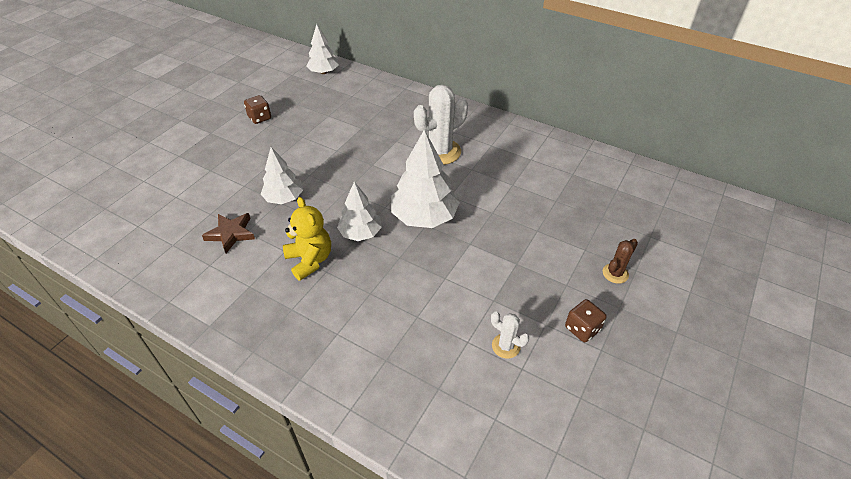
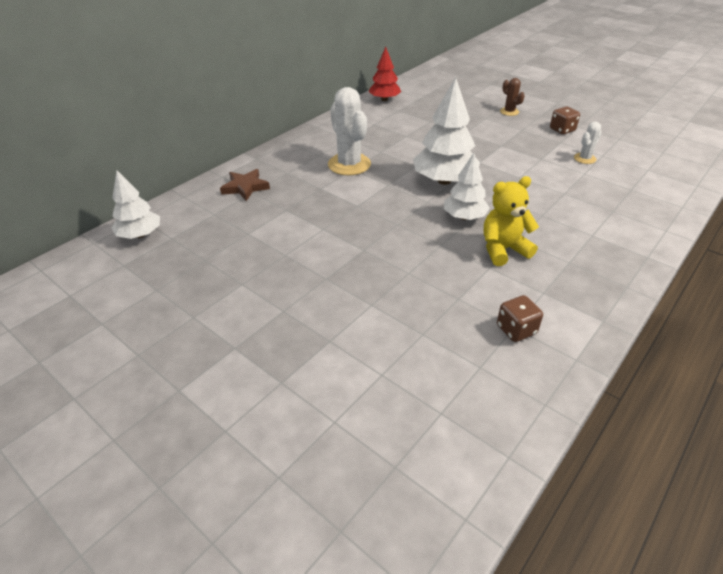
camera: 80 degrees left, 5 degrees down
(231, 234) = (461, 311): brown star -> brown star (245, 187)
(260, 118) = (222, 294): brown dice -> brown dice (516, 330)
(284, 198) = (403, 268): white tree -> none
(595, 161) = (384, 99): none -> red tree

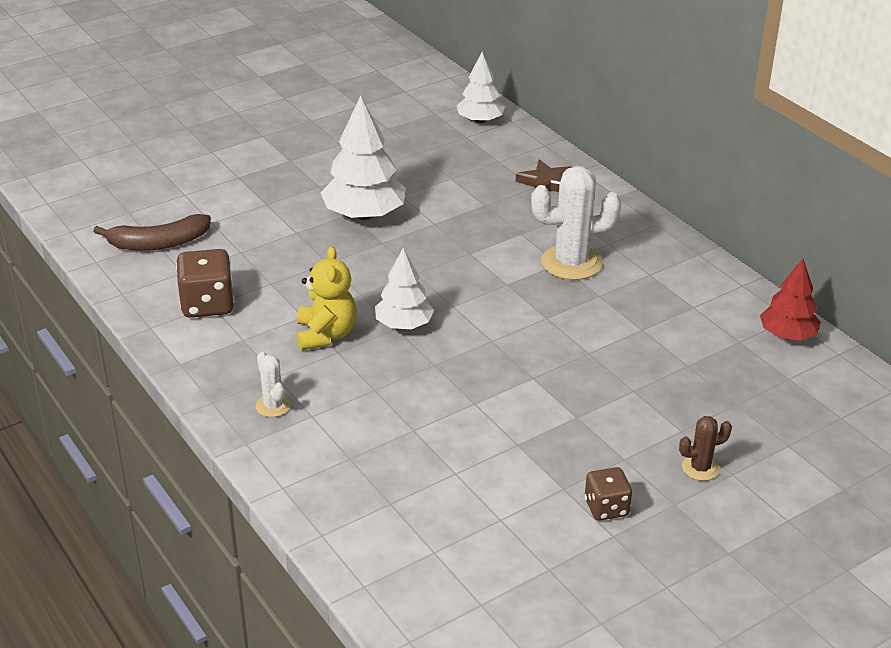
camera: 105 degrees right, 5 degrees down
(443, 407) = (158, 243): none -> brown banana
(444, 180) = (495, 331): white tree -> white tree (364, 215)
(516, 330) = (207, 304): brown dice -> brown dice, size x1.59
(584, 158) = (497, 492): white cactus -> white cactus (273, 406)

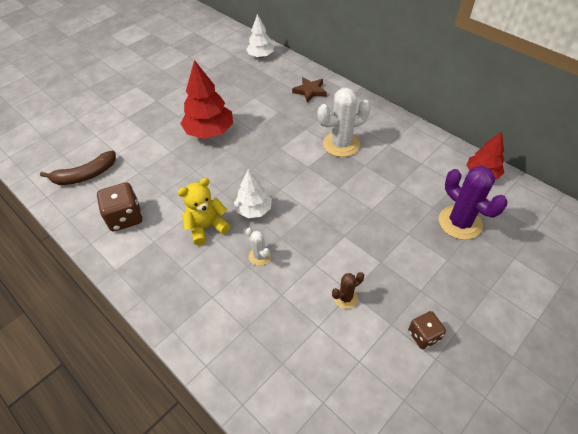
camera: 10 degrees left, 15 degrees up
(273, 406) = (184, 294): white cactus -> white cactus (259, 256)
(326, 335) = (206, 227): yellow teddy bear -> yellow teddy bear turned 105 degrees counterclockwise
(364, 215) = (209, 131): white tree -> red tree
(700, 468) = (469, 288): brown cactus -> brown cactus (345, 298)
(721, 390) = (460, 222): none -> purple cactus

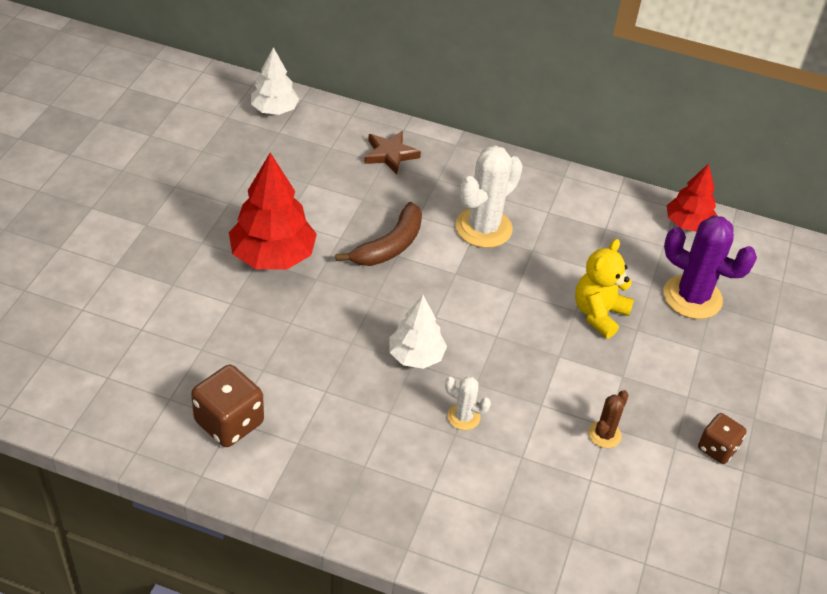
camera: 30 degrees left, 5 degrees down
(85, 175) = (114, 378): brown banana -> brown banana (390, 246)
(206, 227) = (363, 400): yellow teddy bear -> yellow teddy bear (599, 314)

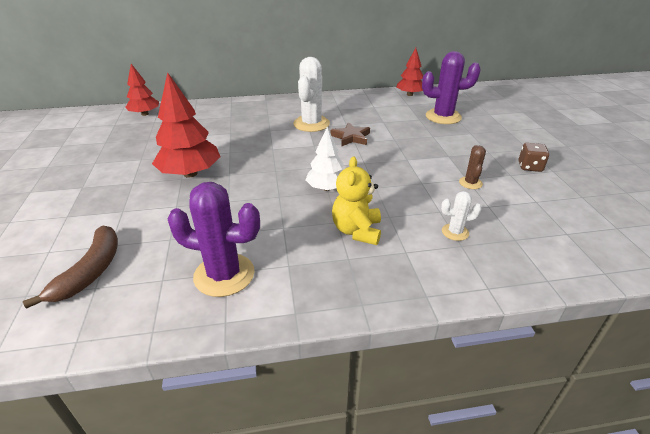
camera: 25 degrees left, 10 degrees down
(229, 422) = (224, 275): brown dice -> purple cactus
(274, 110) = (145, 114): white tree -> red tree
(390, 154) = (231, 112): brown star -> brown star (351, 137)
(390, 246) = (264, 146): brown banana -> brown banana (91, 271)
(463, 417) = (385, 206): white cactus -> white cactus (455, 232)
(599, 314) = (407, 136): yellow teddy bear -> yellow teddy bear (357, 231)

